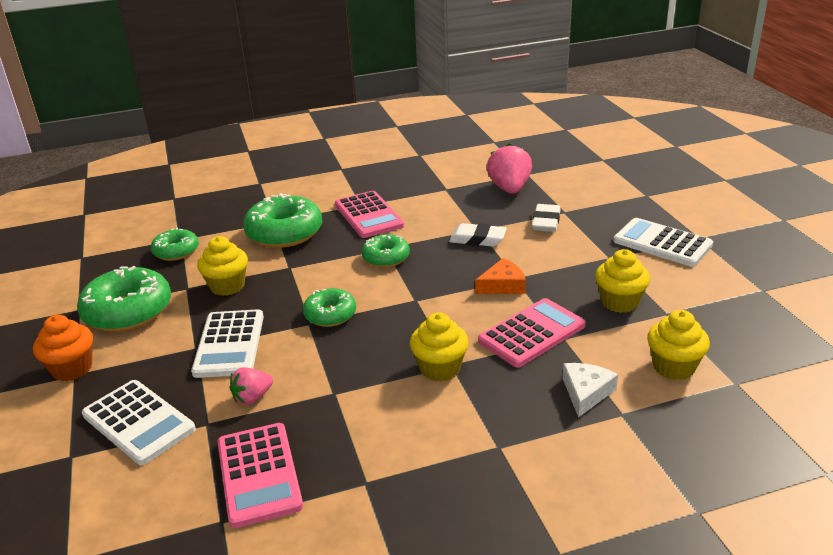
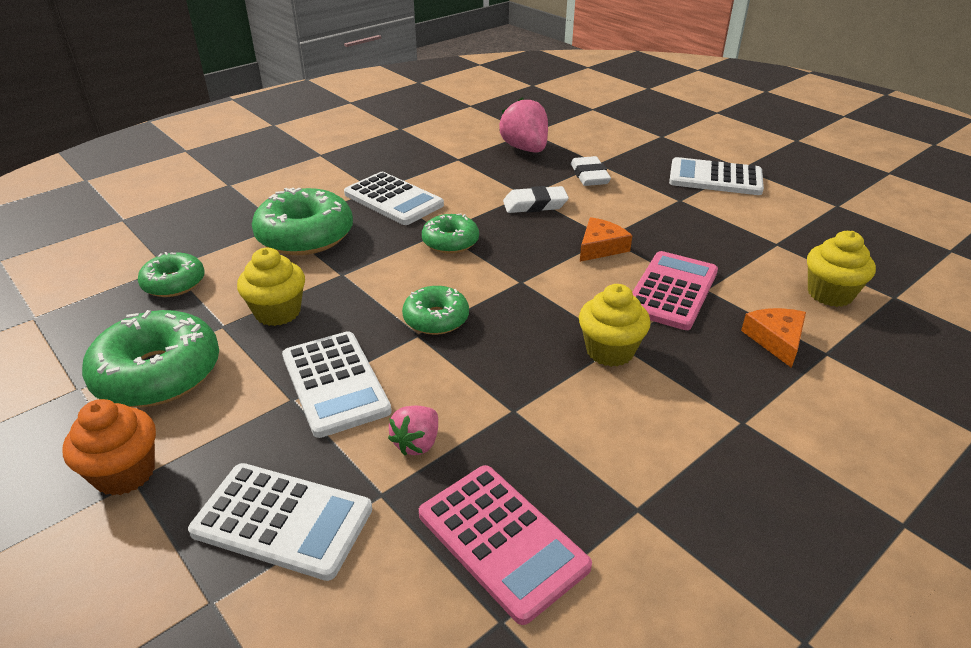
camera: 25 degrees left, 5 degrees up
(368, 215) = (393, 200): pink calculator -> white calculator
(586, 393) = (776, 340): white cheese -> orange cheese
(619, 302) = (727, 241): yellow cupcake -> none

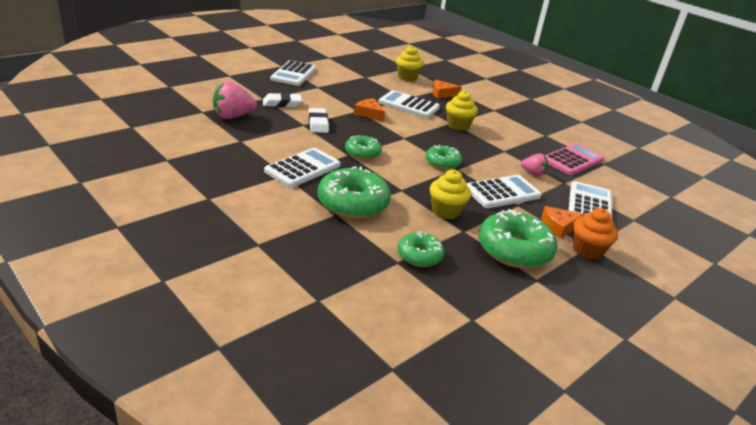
camera: 95 degrees left, 5 degrees down
(210, 446) = (559, 226): none -> orange cheese
(672, 291) = (409, 105): pink calculator -> white calculator

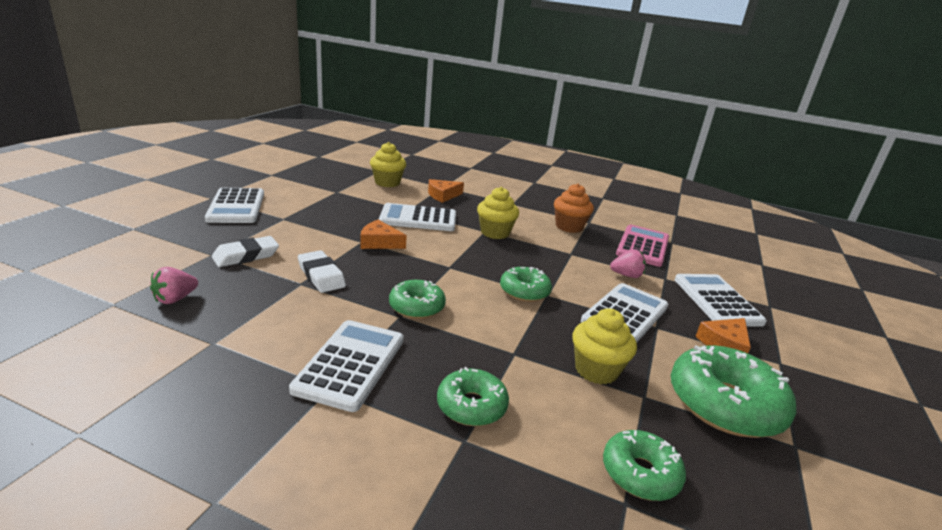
camera: 25 degrees left, 5 degrees down
(233, 116) = (175, 299): pink strawberry -> pink strawberry, size x0.58
(353, 203) = (471, 406): green donut -> green donut, size x0.58
(587, 250) = (785, 369): orange cupcake -> orange cupcake (569, 227)

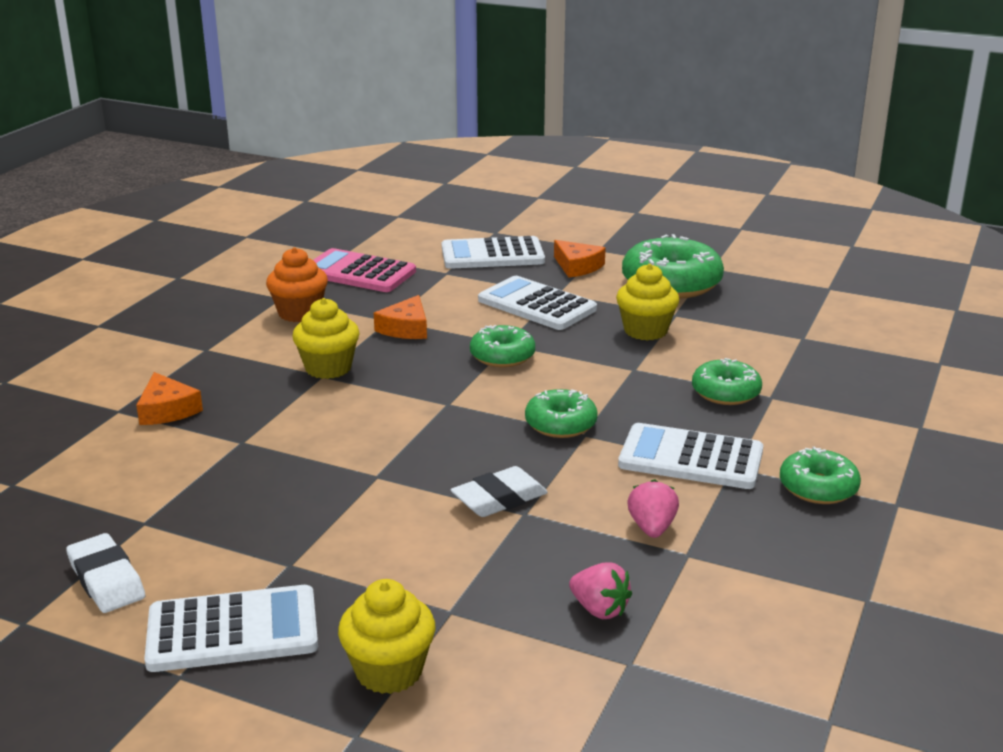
camera: 85 degrees left, 0 degrees up
(246, 256) = (451, 575): white eraser -> white eraser (106, 580)
(379, 242) = (379, 460): orange cheese -> orange cheese (406, 328)
(387, 183) = (92, 469): yellow cupcake -> yellow cupcake (389, 671)
(418, 219) = (279, 430): white calculator -> none
(626, 275) = (444, 293): pink strawberry -> pink strawberry (652, 528)
(640, 473) = (770, 328): green donut -> green donut (818, 488)

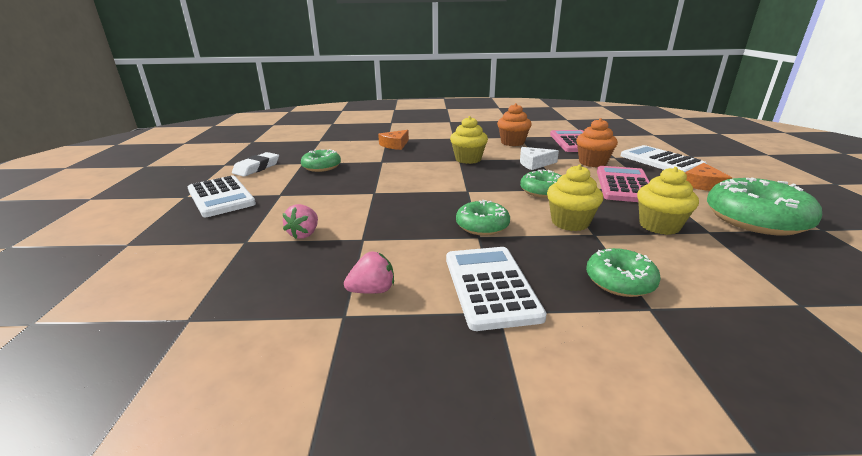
camera: 65 degrees right, 0 degrees up
(389, 671) = (184, 238): yellow cupcake -> yellow cupcake (570, 222)
(406, 328) = (534, 163): orange cheese -> white cheese
(449, 293) = (592, 162): none -> orange cupcake
(499, 499) = (373, 228): white eraser -> none
(537, 305) = (624, 185): white calculator -> pink calculator
(599, 609) = (255, 291): pink strawberry -> pink strawberry (304, 234)
(818, 488) = (511, 376): green donut -> green donut (321, 167)

